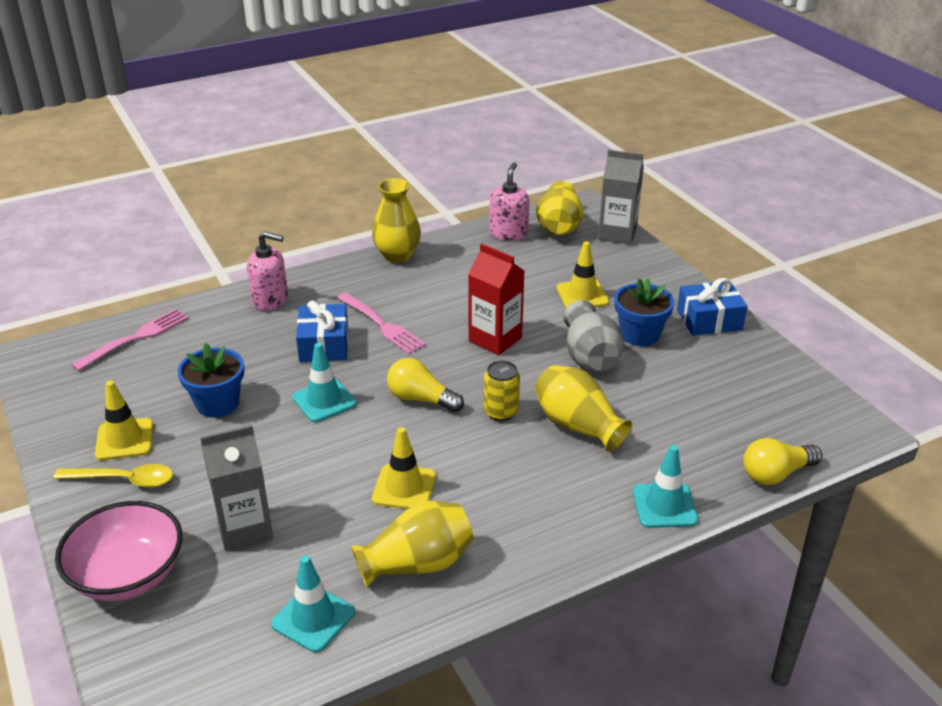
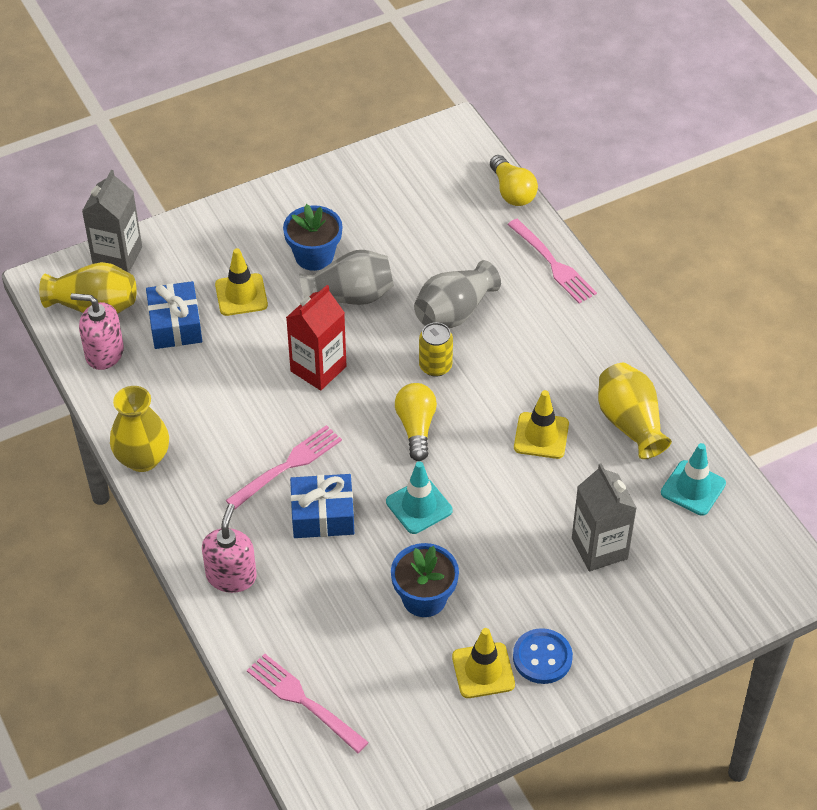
camera: 90 degrees left, 15 degrees up
(124, 480) = (542, 657): yellow spoon -> blue button
(128, 575) = (661, 626): pink bowl -> none
(421, 399) = (416, 427): yellow light bulb -> yellow light bulb turned 150 degrees clockwise
(577, 426) = (454, 312): yellow vase -> grey vase
(664, 506) = (553, 264): turquoise traffic cone -> pink fork
(709, 320) = (292, 202): blue gift -> blue gift (175, 325)

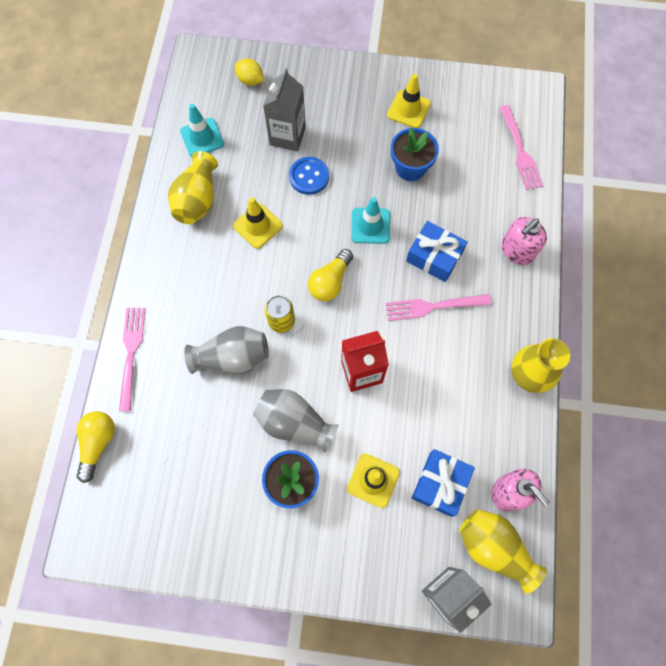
camera: 145 degrees left, 20 degrees up
(542, 657) = (371, 97): blue button -> blue button (309, 176)
(707, 588) = (250, 80): none -> yellow lemon

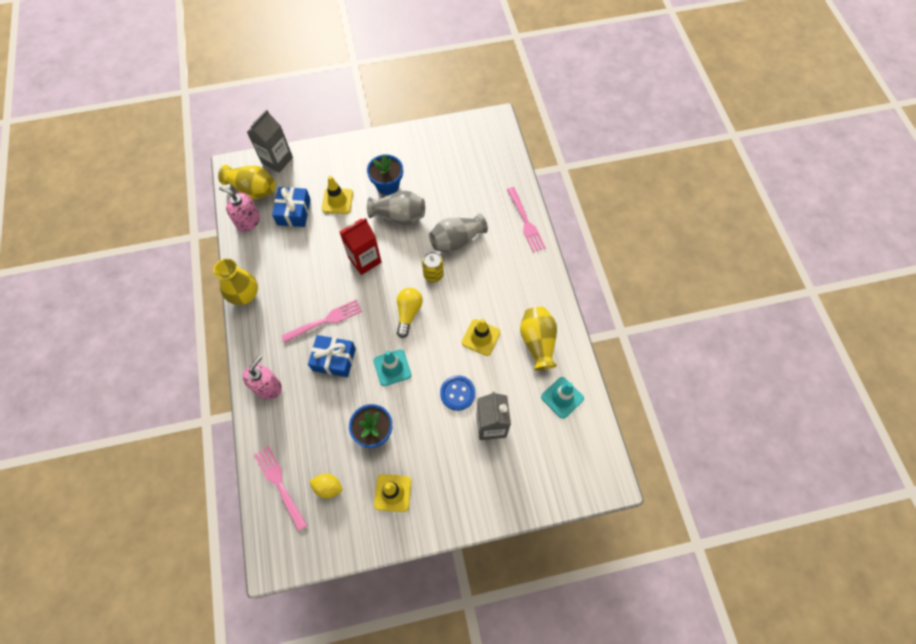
camera: 160 degrees right, 5 degrees down
(98, 443) = (517, 168): yellow light bulb -> none
(250, 80) = (549, 471): yellow lemon -> yellow lemon (328, 487)

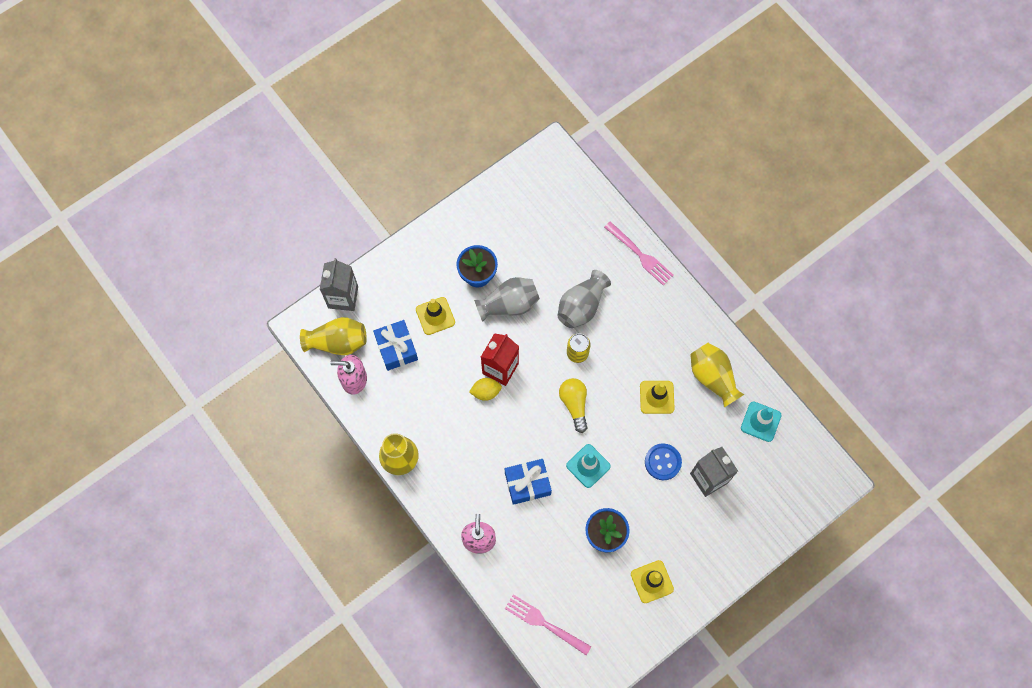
camera: 25 degrees left, 5 degrees up
(325, 320) = (497, 449): pink fork -> none
(328, 487) = (590, 604): yellow lemon -> yellow lemon (486, 392)

